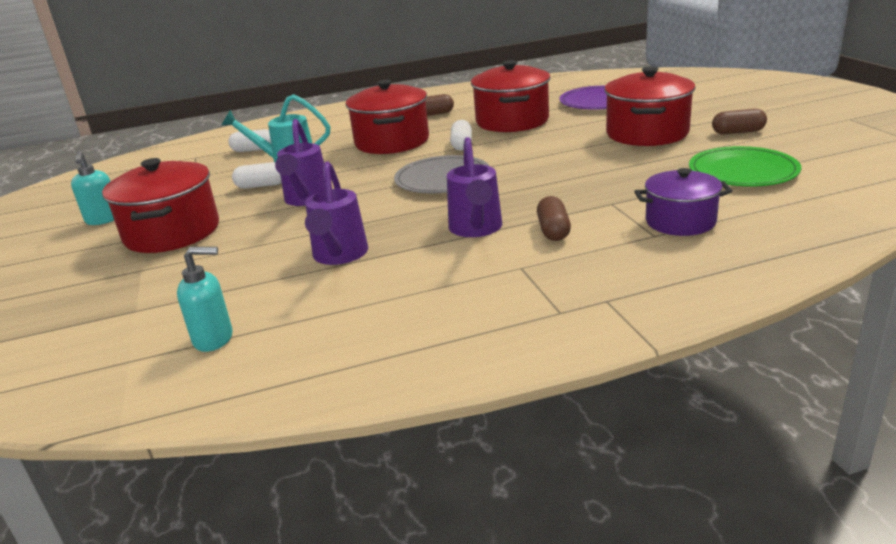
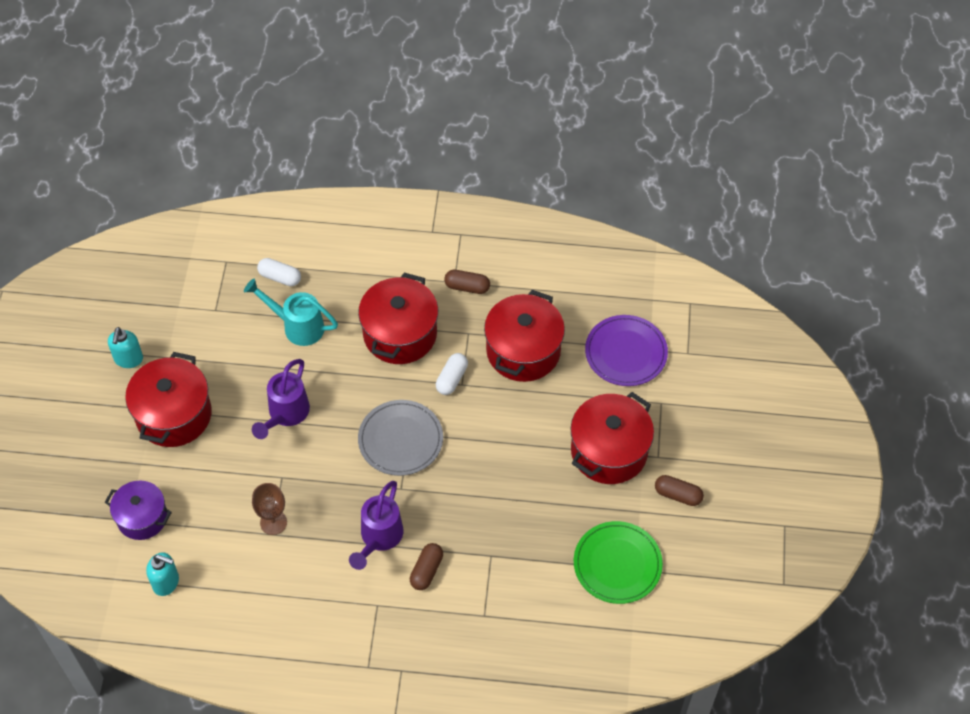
camera: 20 degrees right, 30 degrees up
(261, 186) = (261, 365): white capsule -> none
(339, 256) = (273, 522): purple watering can -> brown goblet
(680, 221) = (514, 608): purple pot -> purple pot (142, 517)

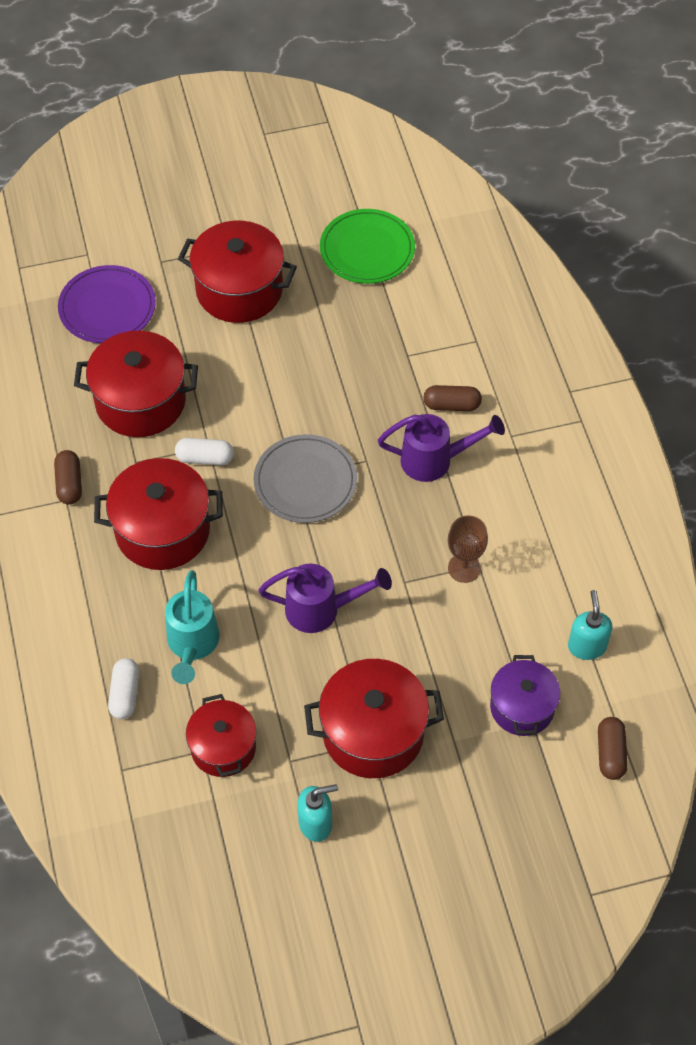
camera: 110 degrees left, 0 degrees up
(211, 322) = (223, 747): none -> red pot
(678, 495) = (266, 221): brown capsule -> brown capsule (610, 753)

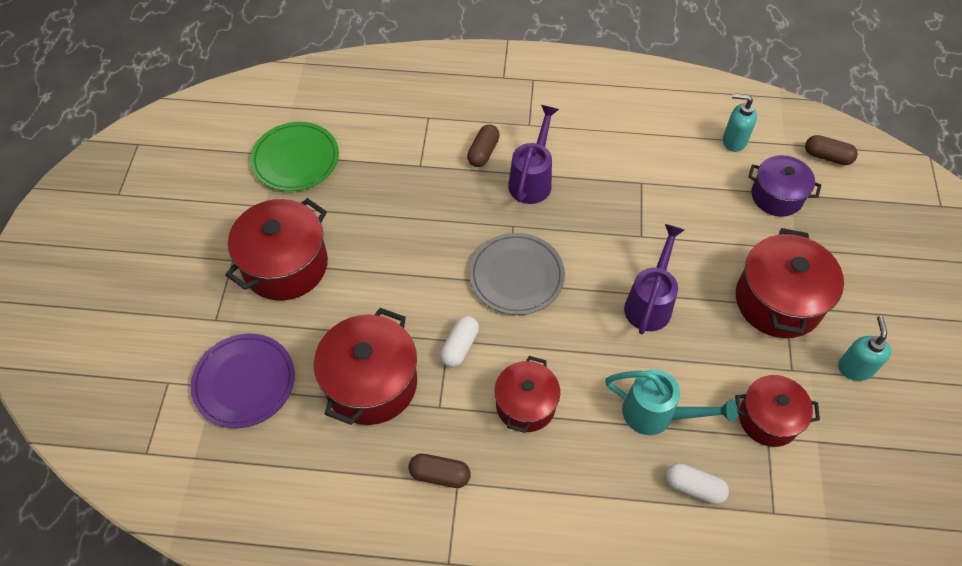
camera: 70 degrees left, 0 degrees up
(162, 530) = (525, 405): red pot -> red pot, size x0.64
(464, 568) = (641, 193): brown goblet -> none

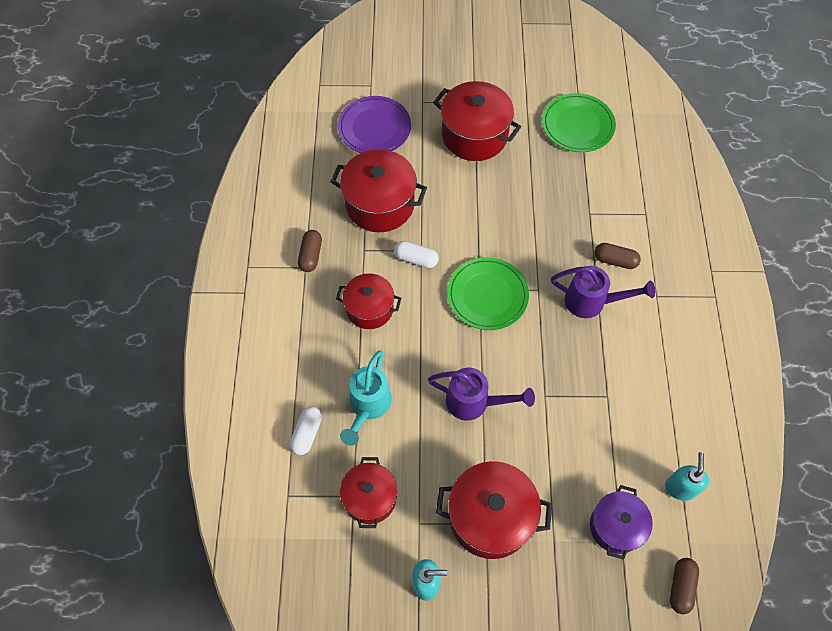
camera: 85 degrees right, 5 degrees up
(516, 276) = (487, 295): grey plate -> green plate

